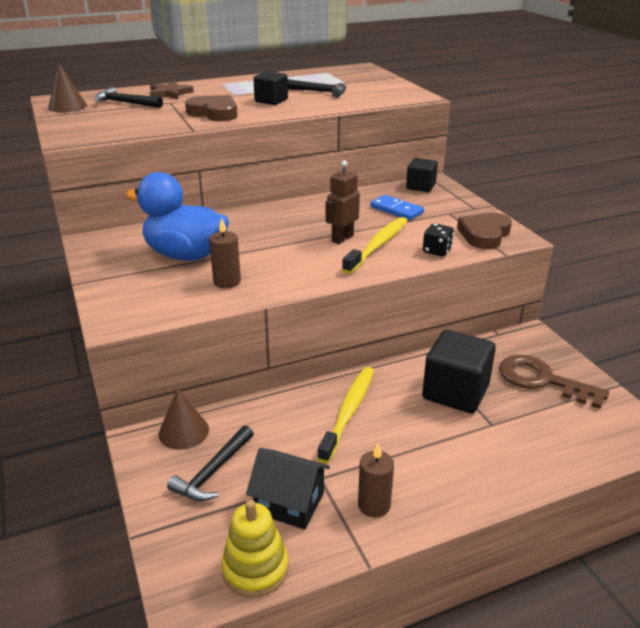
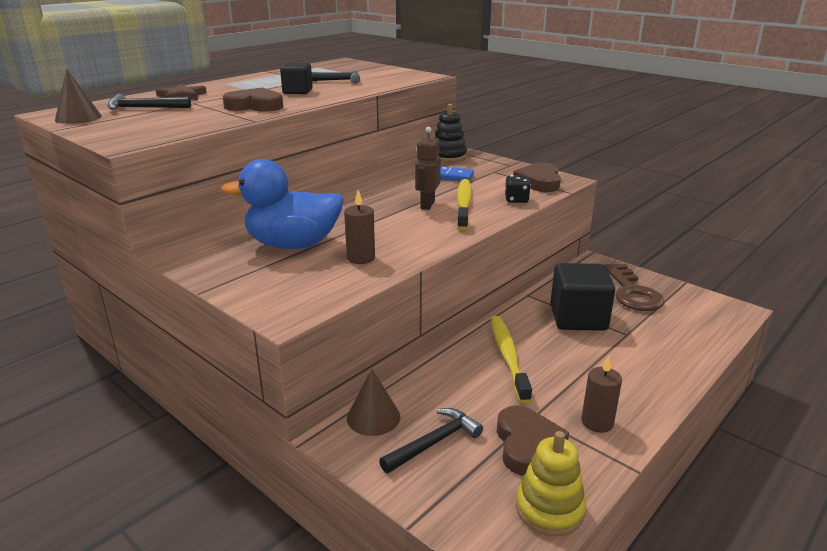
camera: 25 degrees left, 5 degrees down
(213, 472) = (434, 442): black hammer -> black hammer turned 135 degrees counterclockwise
(289, 503) = (527, 445): black house -> brown heart
(420, 186) = (448, 156): black cube -> black stacking toy
(542, 380) = (632, 292): brown key -> brown key turned 105 degrees counterclockwise

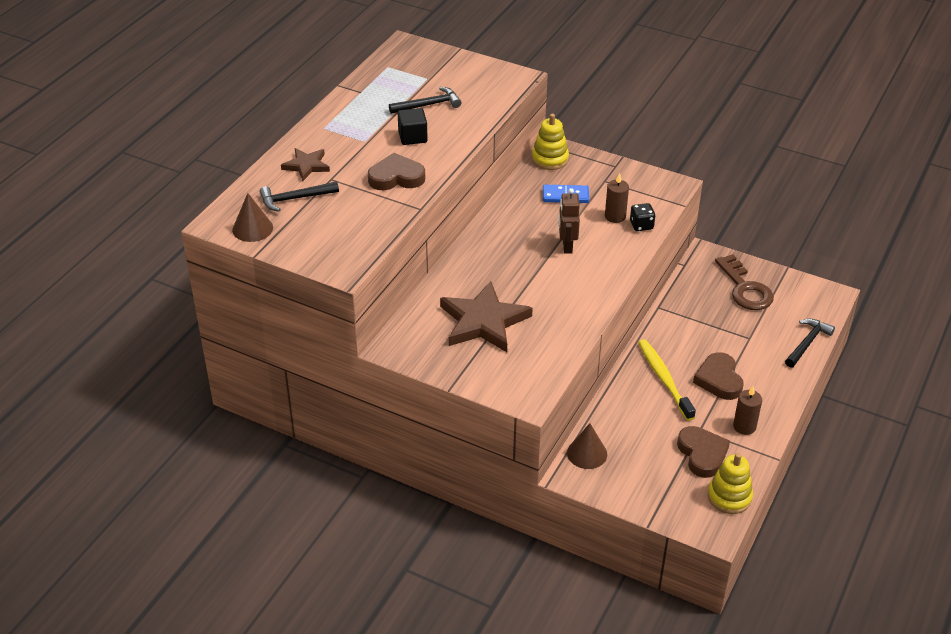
camera: 15 degrees left, 15 degrees up
(293, 245) = (483, 321): blue duck -> brown star
(360, 258) = (548, 328): brown candle -> brown candle (615, 216)
(434, 442) = (639, 465): black hammer -> black hammer (807, 343)
(448, 156) = (550, 159): black stacking toy -> yellow stacking toy
(463, 204) = (598, 240): yellow toothbrush -> none
(539, 182) = (652, 192): brown heart -> brown heart (719, 380)
(578, 318) = (707, 327): black cube -> none

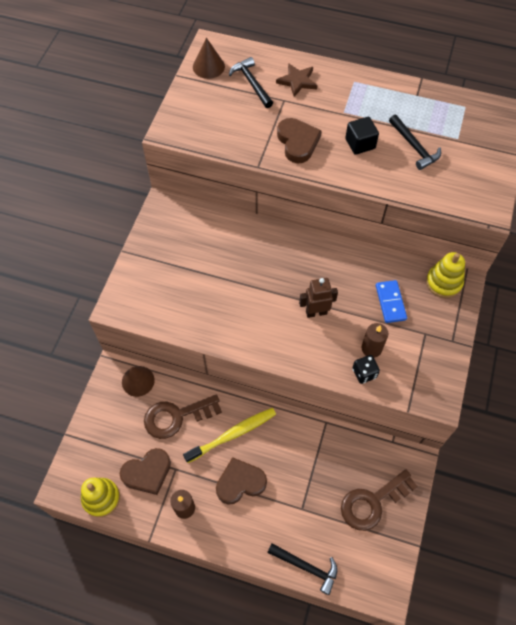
camera: 80 degrees right, 20 degrees up
(483, 321) = (204, 262): brown star -> none
(637, 423) = (176, 417): none -> brown key

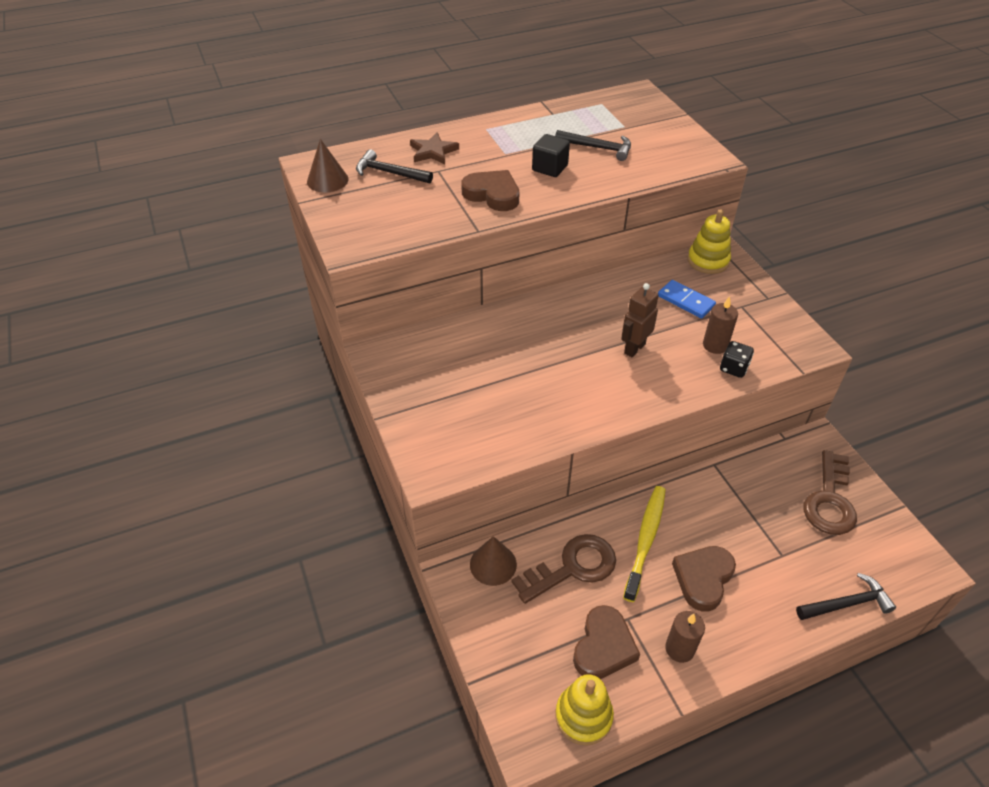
camera: 40 degrees left, 15 degrees down
(176, 417) = (572, 567): brown key -> brown key turned 150 degrees counterclockwise

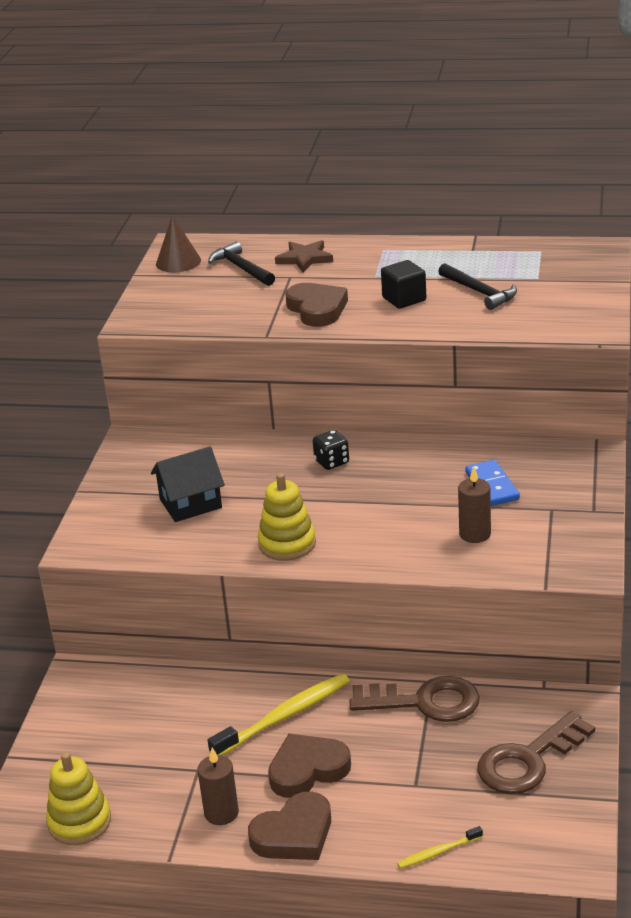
camera: 35 degrees right, 15 degrees down
(484, 396) = (190, 503): none -> black house
(493, 564) = (119, 678): brown cone -> none
(572, 567) = (189, 710): brown key -> brown key (425, 702)
(603, 646) = (152, 781): brown heart -> brown heart (294, 834)
(634, 348) = (383, 510): brown robot -> none
(708, 261) = (565, 456): yellow stacking toy -> yellow stacking toy (287, 544)
(733, 368) = (470, 560): black dice -> black dice (331, 462)
(847, 604) = (438, 852): black hammer -> yellow toothbrush

